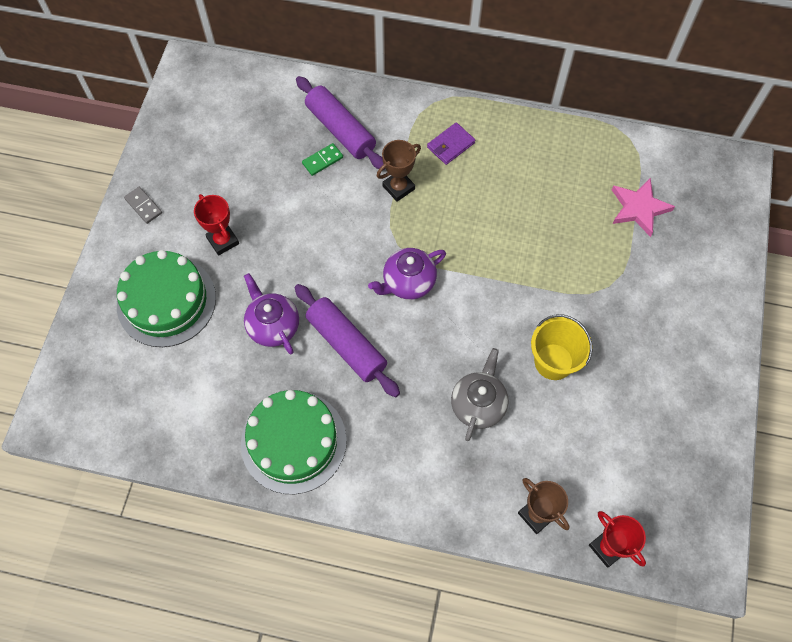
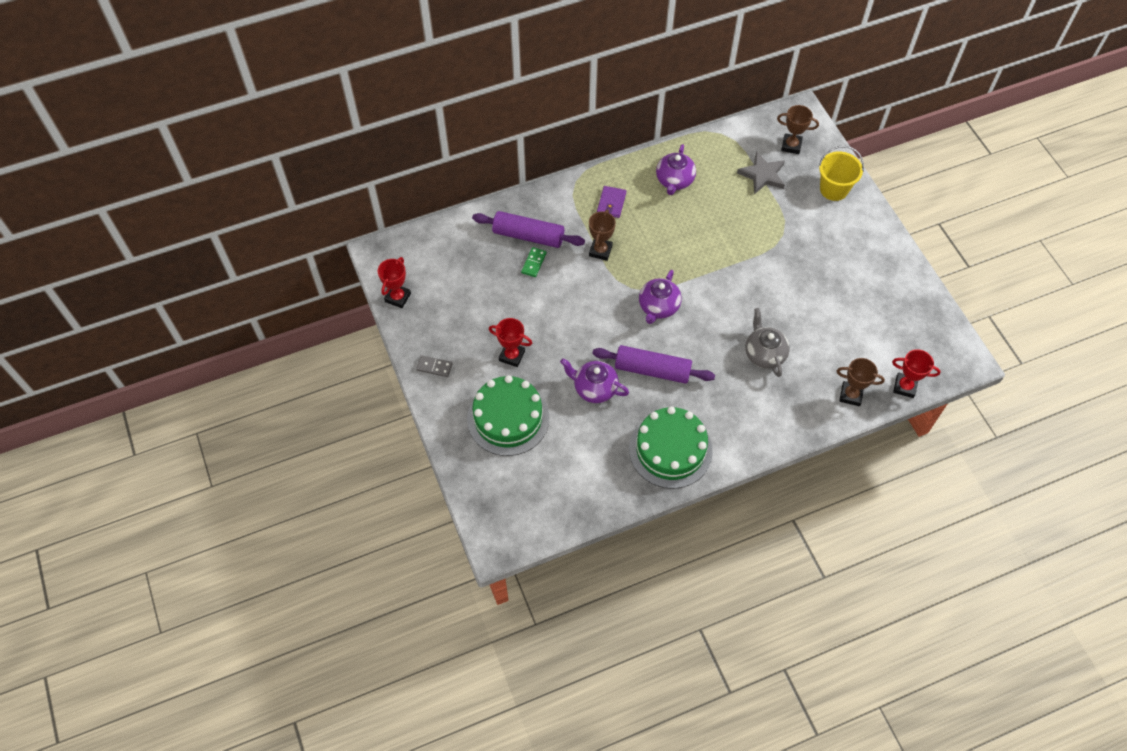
camera: 35 degrees left, 5 degrees down
(169, 118) = (398, 297): none -> red trophy
(536, 160) = (674, 181): none -> purple teapot
(553, 361) = (787, 300): yellow bucket -> yellow bucket (834, 189)
(638, 208) = (762, 175): pink star -> grey star
(698, 195) = (791, 145): none -> brown trophy

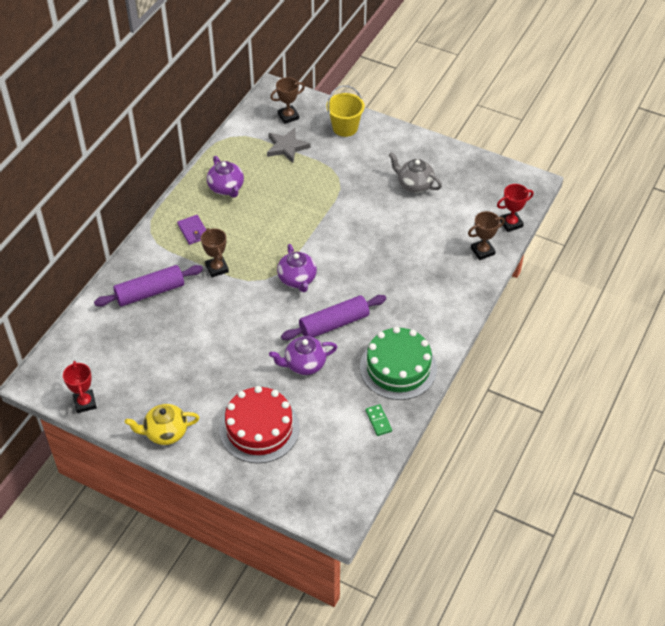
camera: 40 degrees left, 10 degrees down
(434, 367) = (165, 432): grey domino -> yellow teapot
(508, 418) = (259, 428): green cake -> red cake
(512, 356) = (219, 384): red trophy -> none
(534, 263) = (173, 308): green domino -> green domino (378, 421)
(764, 354) = (401, 262): grey teapot -> grey teapot (414, 185)

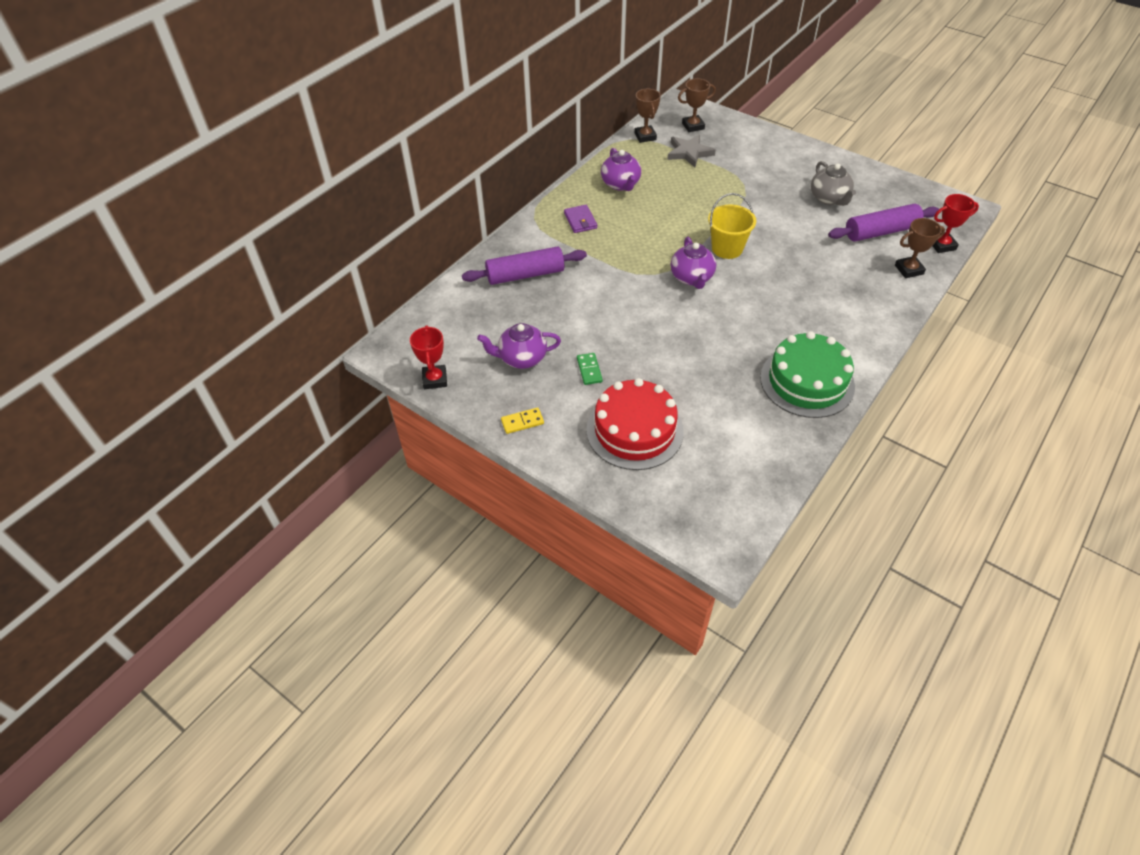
camera: 10 degrees right, 0 degrees up
(165, 432) = (522, 422): yellow teapot -> yellow domino
(217, 268) = (602, 258): brown trophy -> brown trophy (645, 136)
(304, 364) = (694, 366): purple teapot -> purple teapot (521, 358)
(334, 324) = (731, 327): purple rolling pin -> purple rolling pin (881, 232)
(345, 128) = (753, 140): yellow bucket -> yellow bucket (727, 248)
(378, 421) = (781, 438): green domino -> green domino (589, 370)
(414, 185) = (829, 198): grey teapot -> grey teapot turned 150 degrees counterclockwise

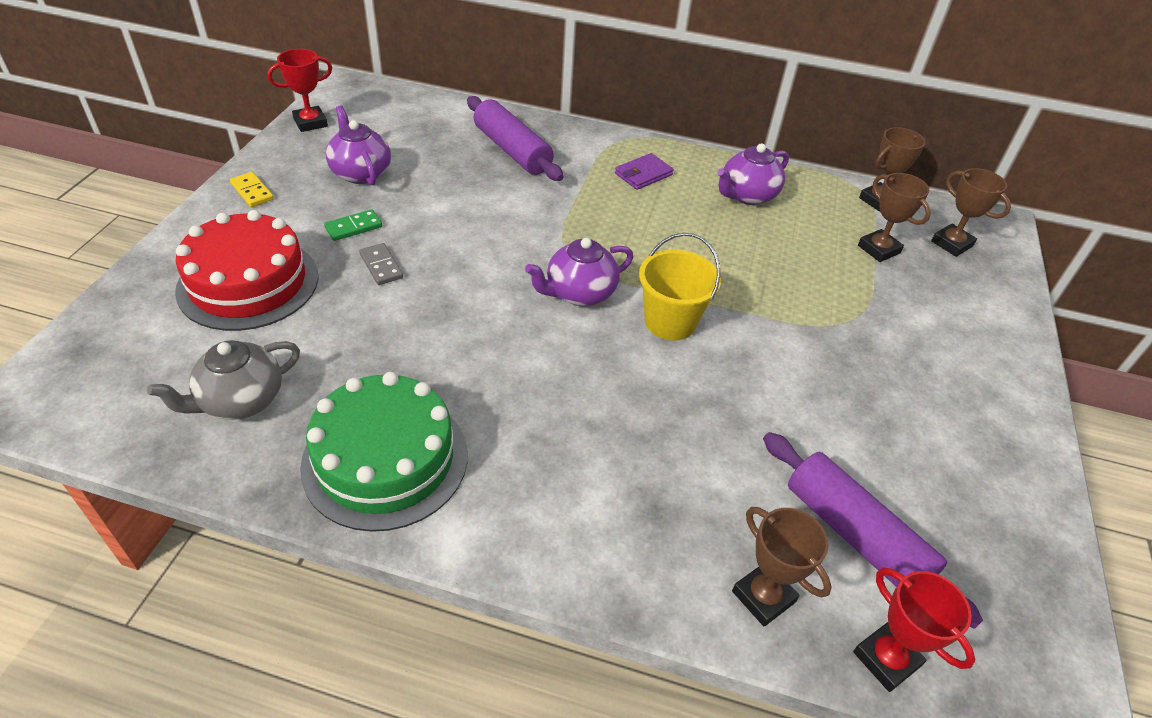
camera: 65 degrees right, 5 degrees down
(637, 361) = (381, 266): none -> grey domino
(689, 153) = (878, 249): grey star -> brown trophy
(829, 198) = (899, 440): grey teapot -> grey teapot (241, 400)

